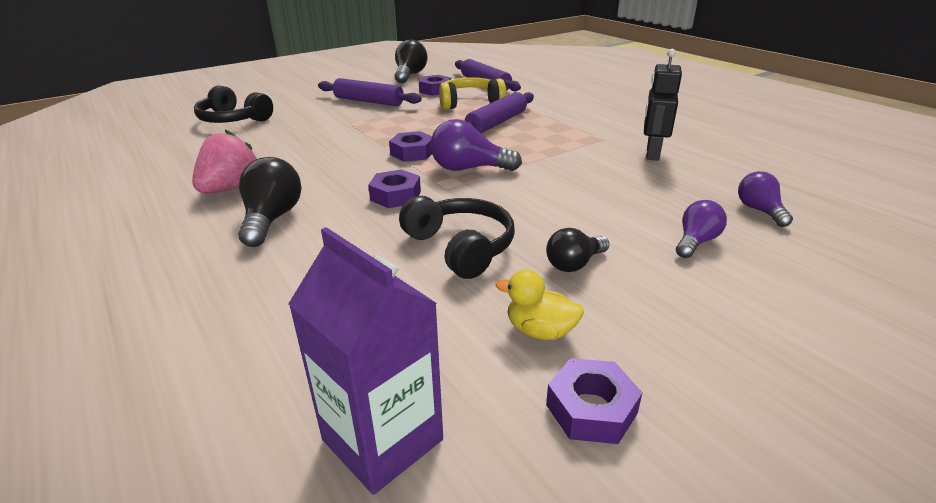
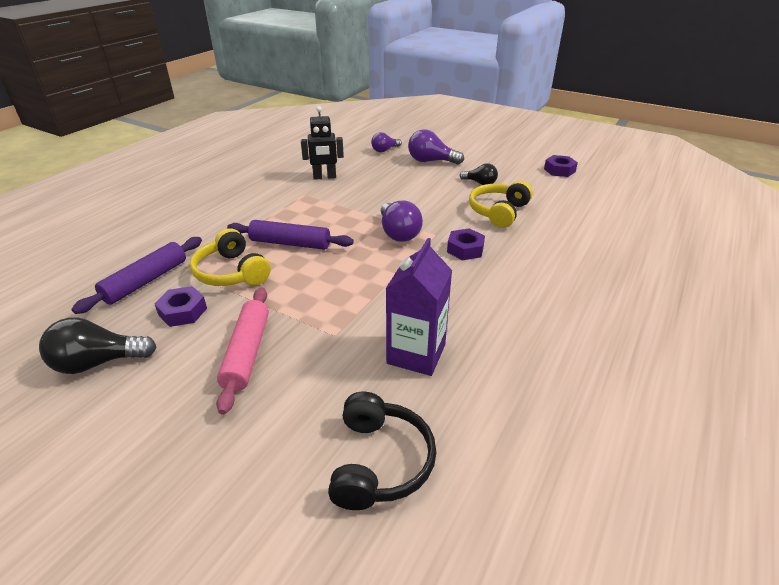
camera: 115 degrees left, 5 degrees up
(231, 188) = (533, 334): pink strawberry -> none
(272, 219) = (546, 287): black light bulb -> none
(369, 101) = (247, 353): purple rolling pin -> pink rolling pin
(382, 440) = (620, 198): purple carton -> purple carton (416, 354)
(412, 153) = (387, 266): purple nut -> none
(460, 247) = (498, 212): black headphones -> yellow headphones
(540, 331) = (534, 183): yellow duck -> none
(696, 242) = (431, 161): purple light bulb -> purple light bulb, size x1.56

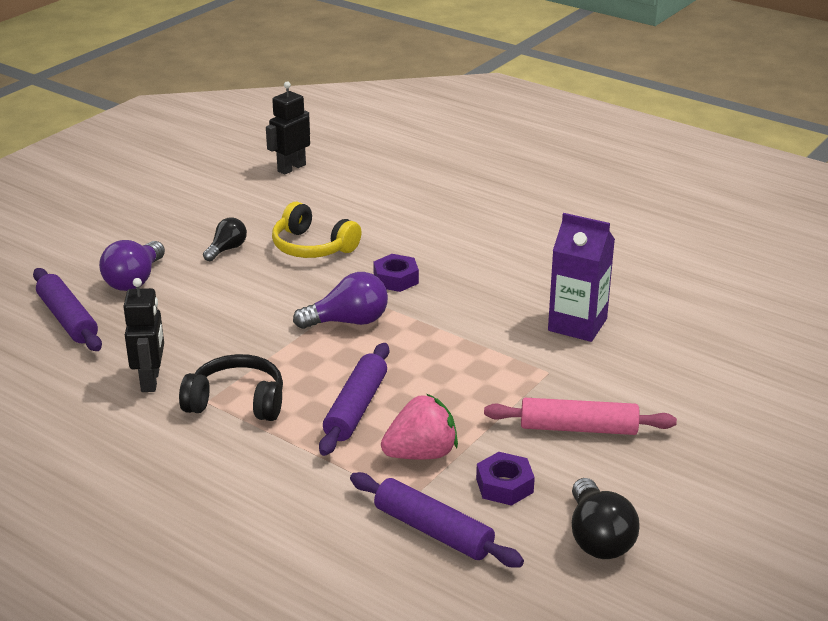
camera: 85 degrees left, 5 degrees down
(232, 272) = (421, 454): yellow headphones -> pink strawberry
(379, 462) = (704, 350): black headphones -> black headphones (237, 402)
(384, 150) = (67, 319): purple light bulb -> purple rolling pin
(559, 170) = (211, 189): purple nut -> none
(615, 194) = (291, 168): none -> black robot

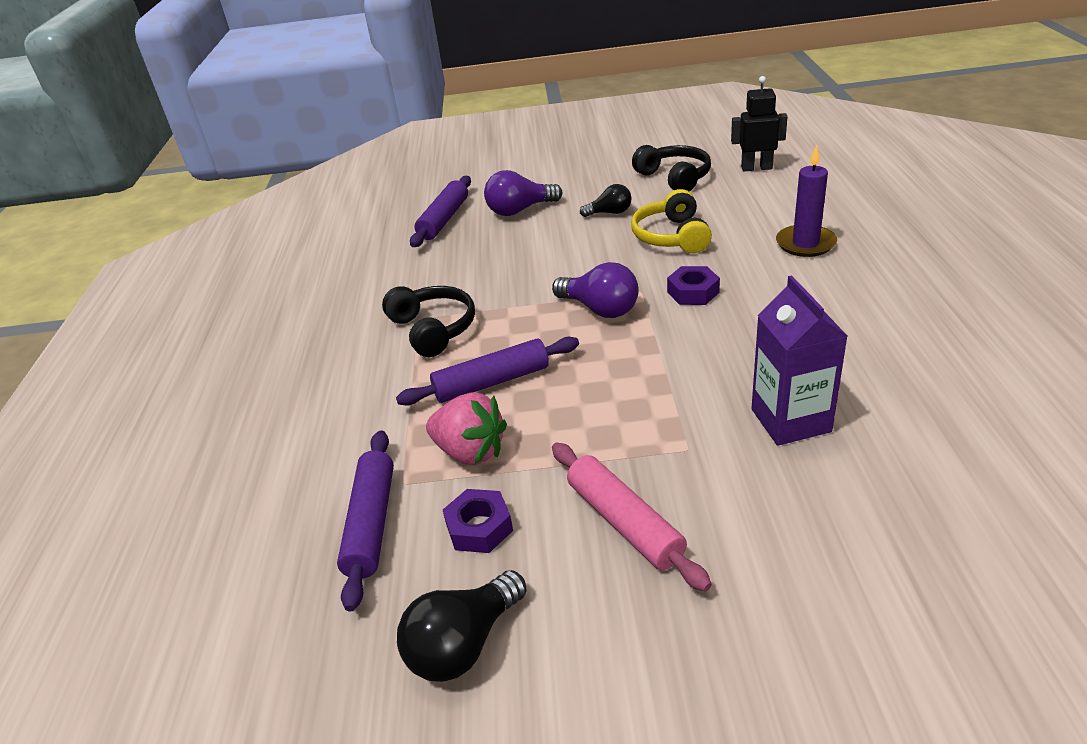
camera: 55 degrees right, 5 degrees up
(151, 381) = (415, 285): black robot -> none
(234, 200) = (674, 178): none -> black headphones
(419, 212) = (805, 244): none -> purple candle

